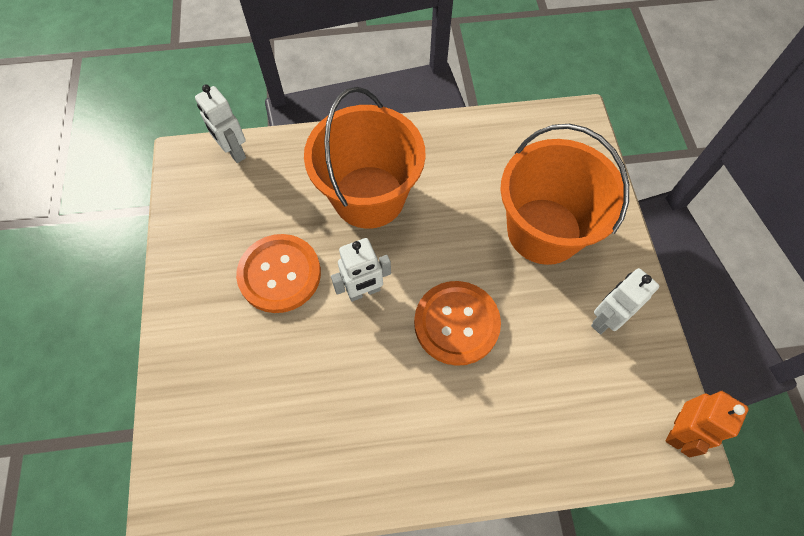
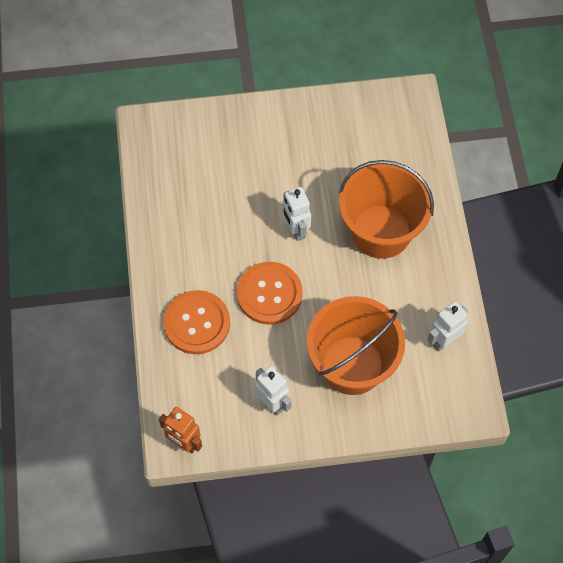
camera: 90 degrees right, 0 degrees up
(234, 152) = (421, 130): white robot -> white robot (444, 340)
(279, 274) = (309, 172): orange button -> orange button (197, 323)

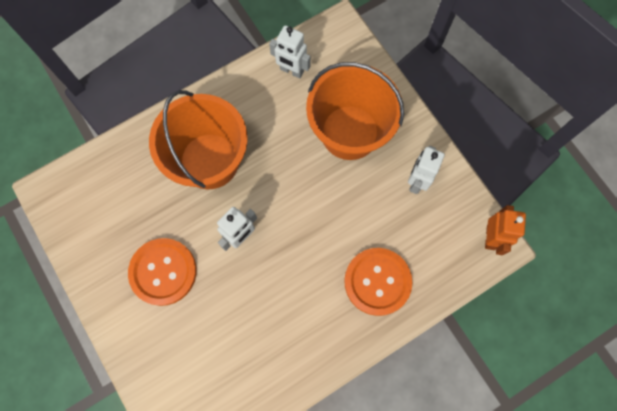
camera: 115 degrees left, 10 degrees up
(269, 294) = (317, 230): orange button -> orange button (163, 272)

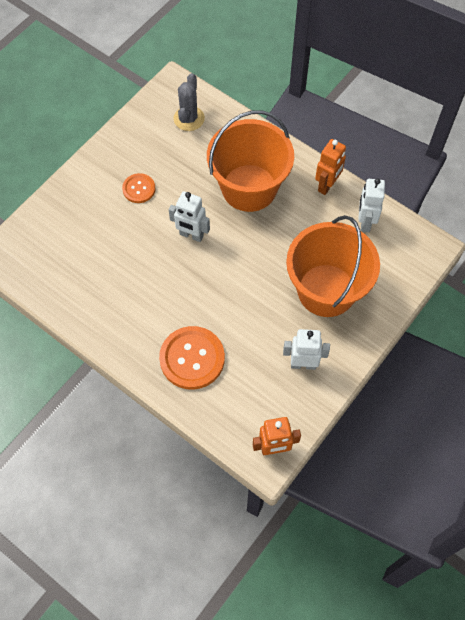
camera: 70 degrees right, 10 degrees down
(98, 191) = (189, 118): none -> grey cactus
(163, 272) = (139, 189): orange button -> orange button, size x0.56
(238, 88) = (327, 185): none -> orange robot

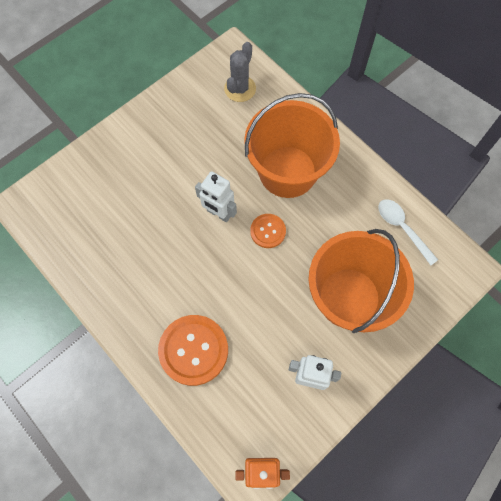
camera: 10 degrees right, 5 degrees up
(139, 189) = (175, 155): orange button -> orange button (268, 231)
(327, 185) = (369, 182): orange robot -> none
(365, 222) = (402, 228): white robot -> white spoon

